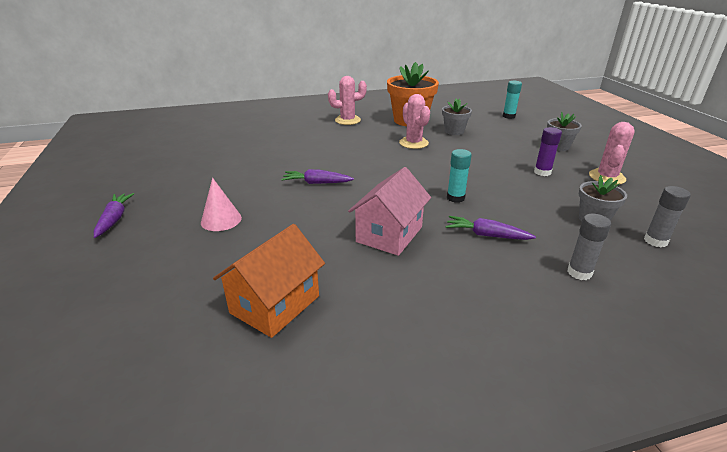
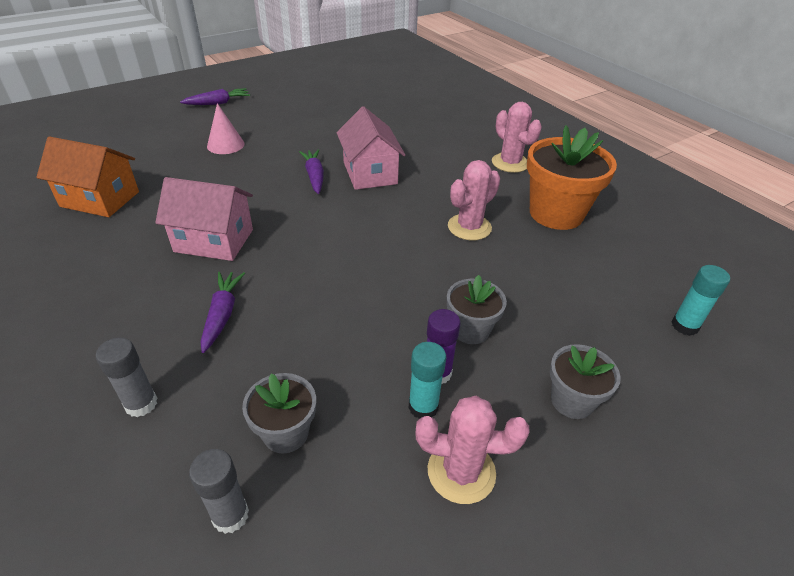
camera: 70 degrees right, 10 degrees up
(328, 162) = (370, 173): none -> pink house
(454, 131) = (546, 261): grey flower pot -> grey flower pot (470, 330)
(455, 198) = (312, 281): turquoise glue stick -> turquoise glue stick (423, 407)

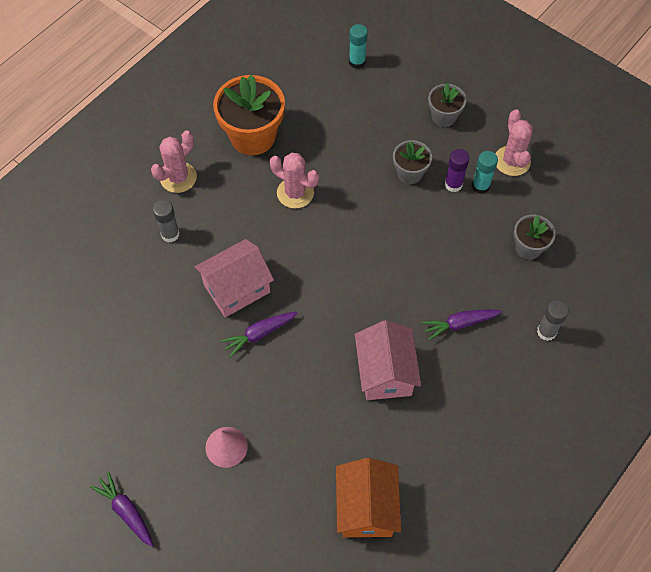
camera: 105 degrees left, 20 degrees up
(230, 515) = (582, 253): grey glue stick -> grey glue stick (170, 234)

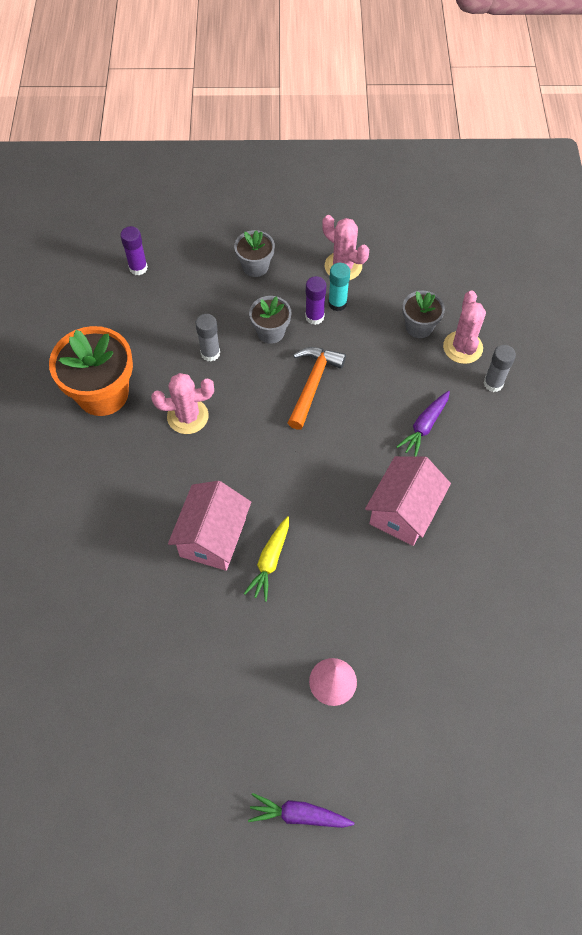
camera: 40 degrees left, 0 degrees up
(170, 234) = (106, 535): grey glue stick -> grey glue stick (210, 353)
(178, 177) = (65, 478): pink cactus -> pink cactus (462, 347)
(259, 334) = (270, 561): purple carrot -> yellow carrot
(357, 62) = (138, 268): turquoise glue stick -> purple glue stick
(366, 507) = (492, 634): orange house -> none
(385, 372) = (403, 511): pink house -> pink house turned 75 degrees clockwise
(405, 233) = (313, 384): none -> orange hammer

